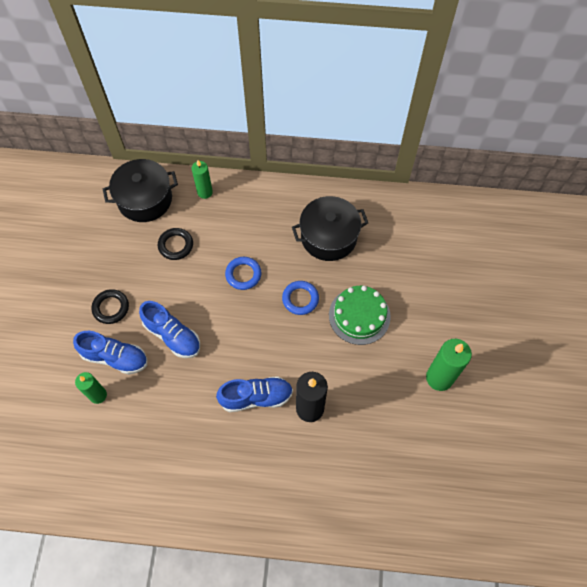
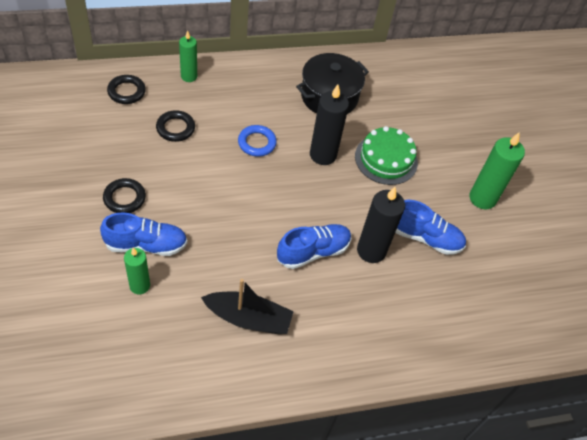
camera: 25 degrees left, 10 degrees down
(145, 199) = (126, 92): black pot -> black ring
(172, 335) = (203, 212): blue shoe -> blue shoe (425, 238)
(178, 448) = (248, 318): none -> black boat
(300, 299) = (323, 155): blue ring -> black candle

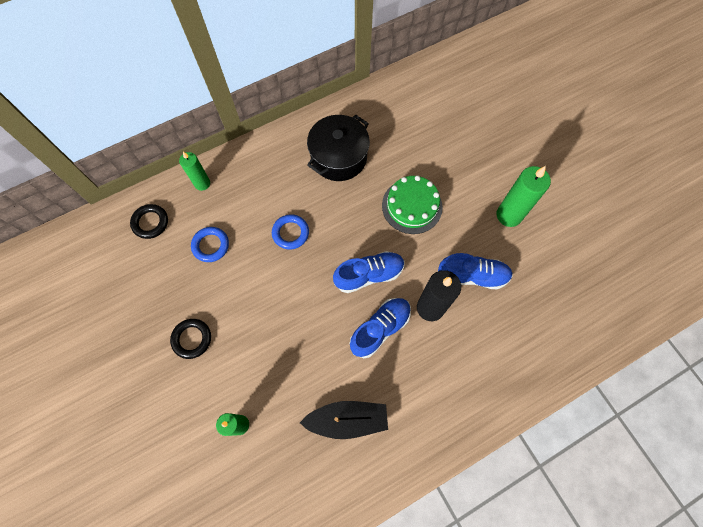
camera: 10 degrees left, 15 degrees up
(146, 245) = (230, 380): blue shoe -> blue shoe (369, 275)
(175, 128) = (211, 245): black ring -> blue ring
(323, 155) = (354, 223): black candle -> none

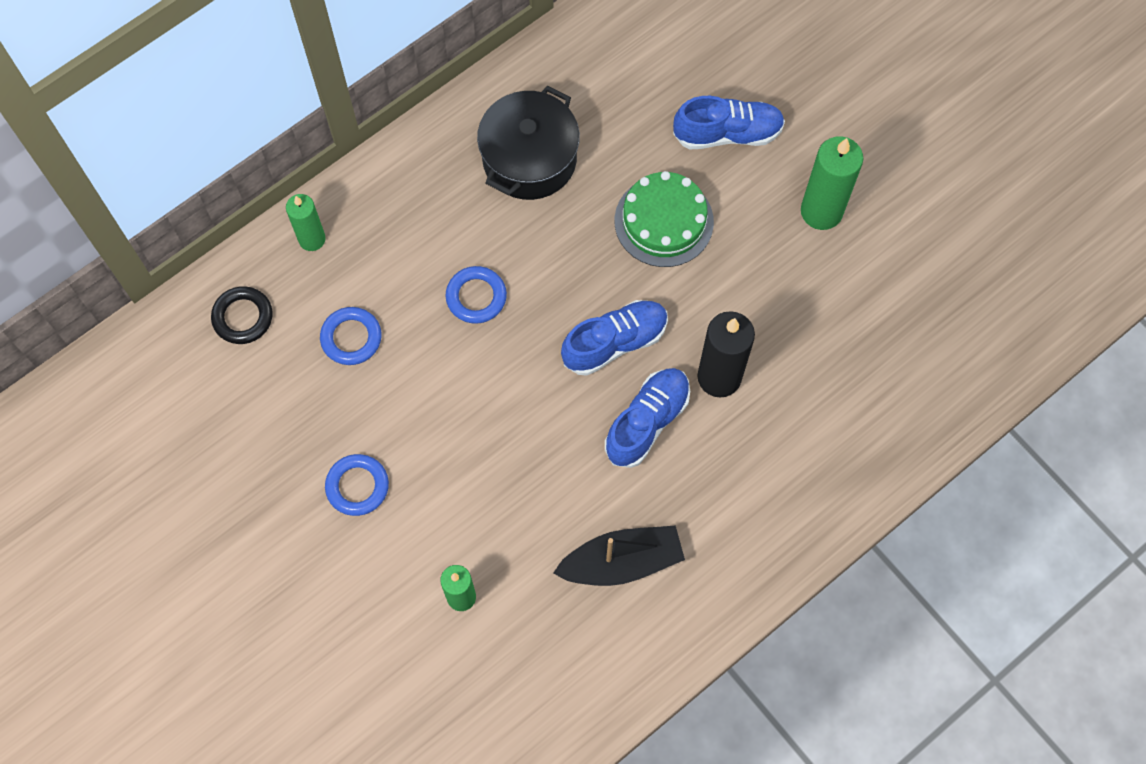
camera: 10 degrees left, 0 degrees up
(192, 339) = (357, 486): black ring -> blue ring
(472, 276) = (777, 317): blue shoe -> blue shoe (727, 133)

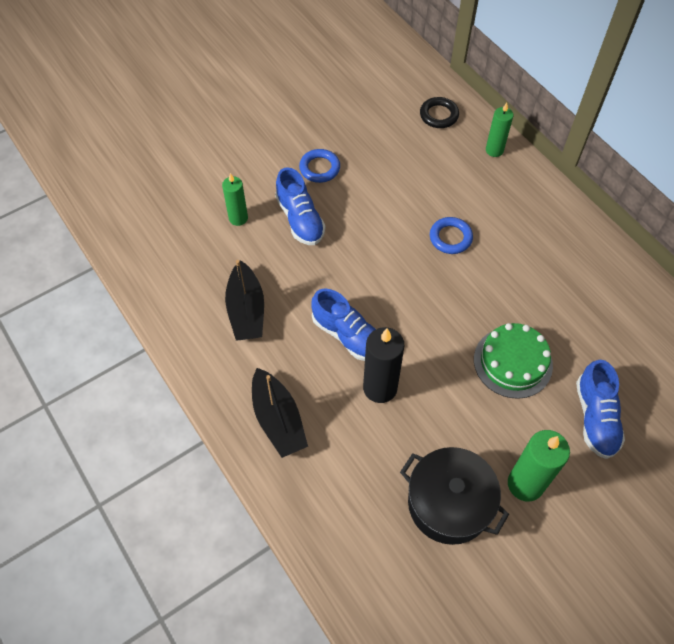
camera: 95 degrees right, 10 degrees down
(351, 338) = (422, 168): blue ring -> none
(529, 159) = (562, 276): black pot -> black pot (449, 503)
(615, 342) = (412, 320): blue shoe -> blue shoe (300, 219)
(779, 498) = (278, 419): none -> black boat

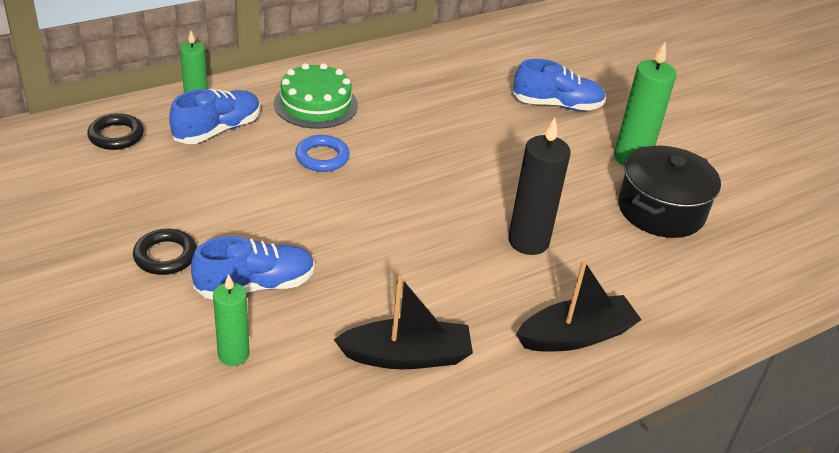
camera: 90 degrees left, 20 degrees down
(319, 168) = (165, 256): blue ring -> black ring
(348, 335) = (455, 259): blue shoe -> blue shoe (217, 130)
(513, 362) = (495, 142): green cake -> green cake (316, 104)

